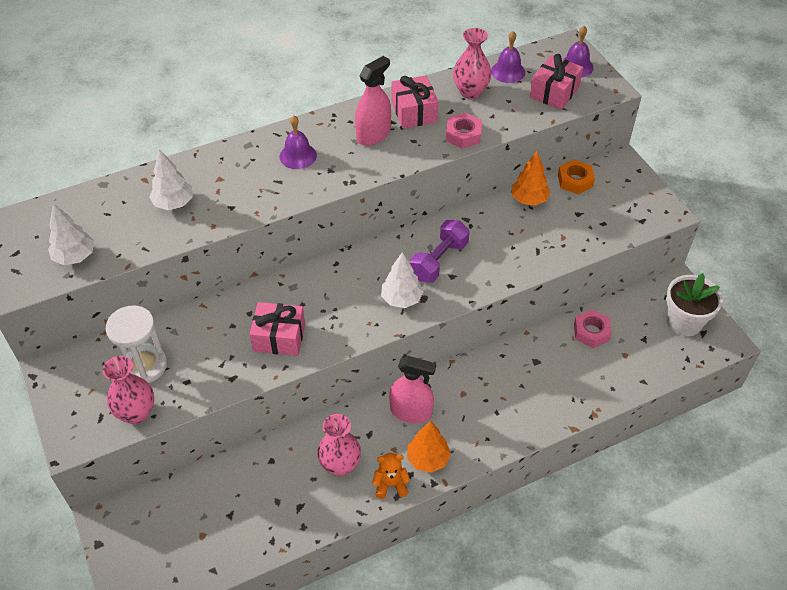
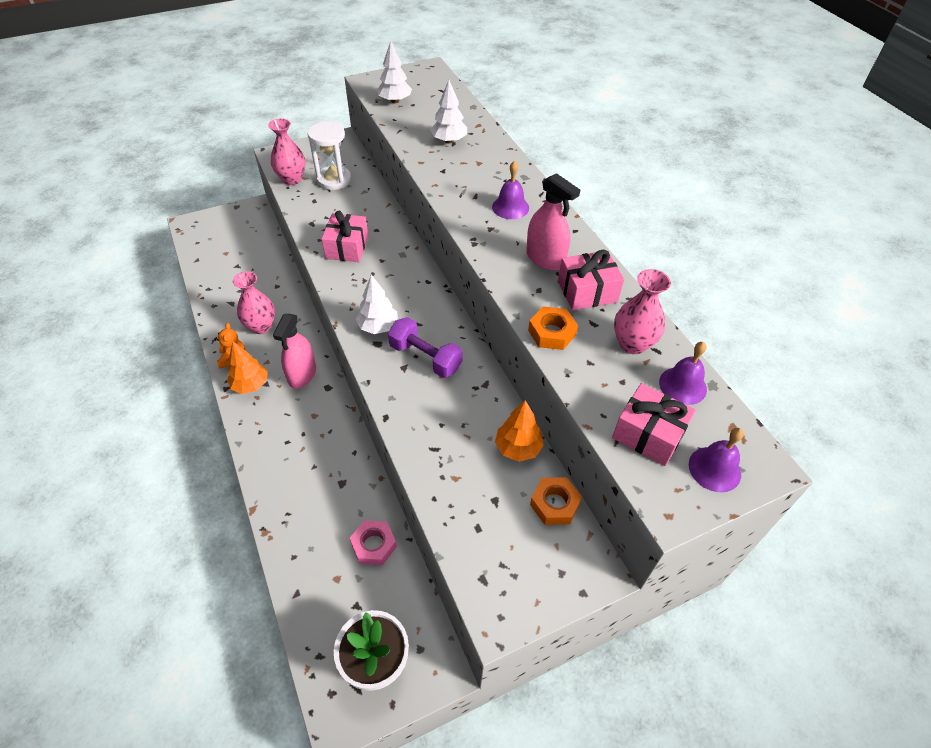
camera: 90 degrees right, 0 degrees up
(463, 135) = (551, 332): pink nut -> orange nut

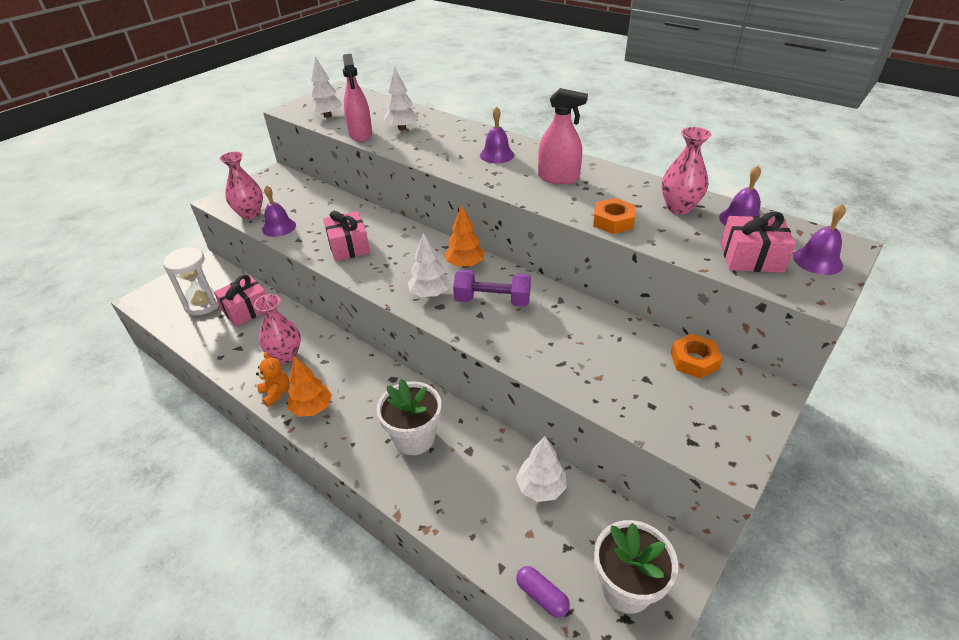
camera: 25 degrees left, 10 degrees down
(302, 374) = (359, 378): pink spray bottle -> pink spray bottle (360, 134)
(305, 203) = (279, 227): none -> purple bell
(308, 450) = (414, 438): none -> white flower pot
(309, 633) = (541, 596): none -> purple capsule
(334, 180) = (293, 202): white hourglass -> white hourglass (203, 303)
(374, 545) = (540, 488): pink nut -> white tree
(518, 448) = (628, 334): orange tree -> orange tree (465, 264)
(587, 291) = (612, 187): pink gift -> pink gift (246, 310)

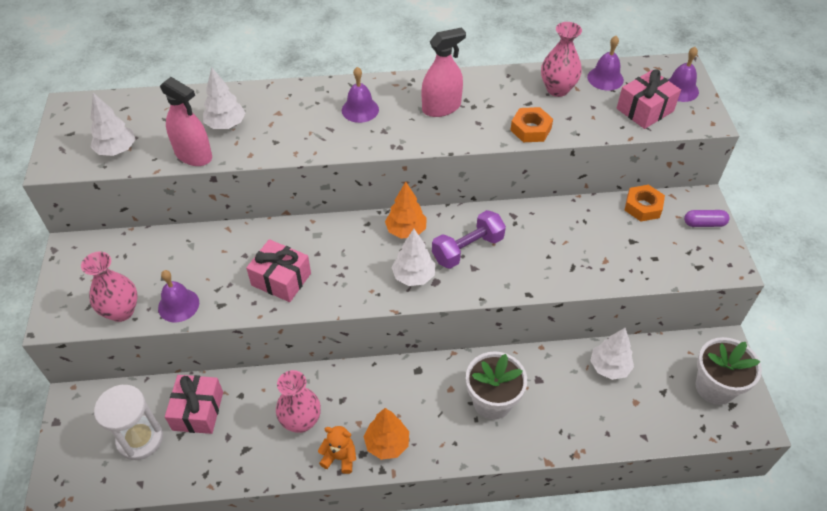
camera: 45 degrees left, 10 degrees up
(541, 596) = (682, 432): purple capsule -> purple capsule (704, 223)

